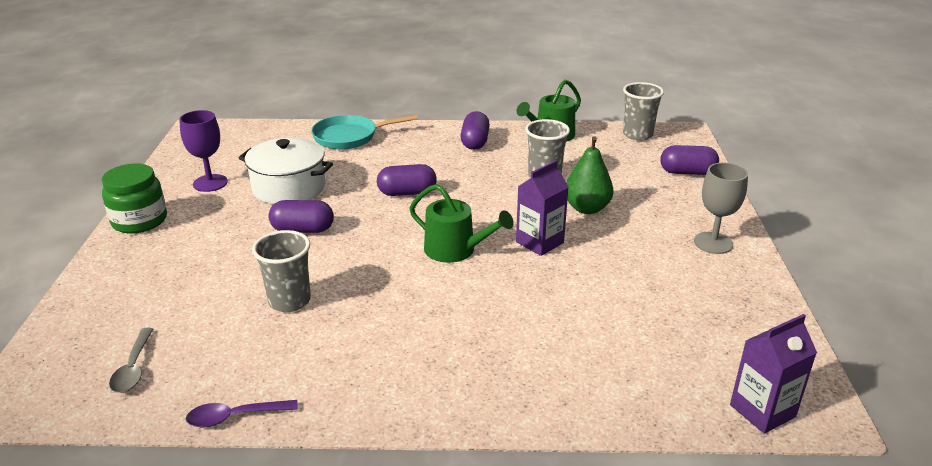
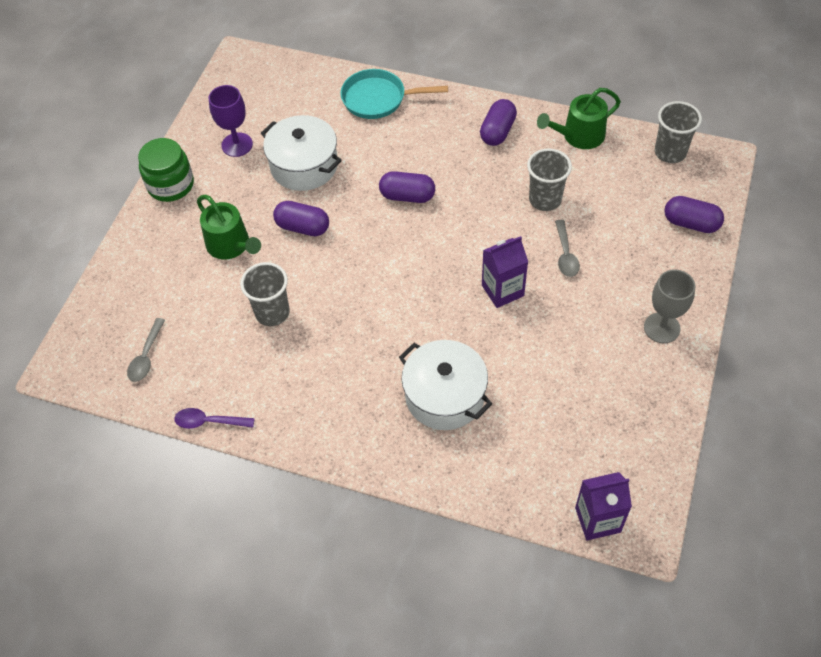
camera: 20 degrees right, 25 degrees up
(455, 250) = (425, 283): green watering can -> green watering can (231, 245)
(523, 335) = (444, 396): none -> white pot
(587, 208) = (565, 254): green pear -> grey spoon

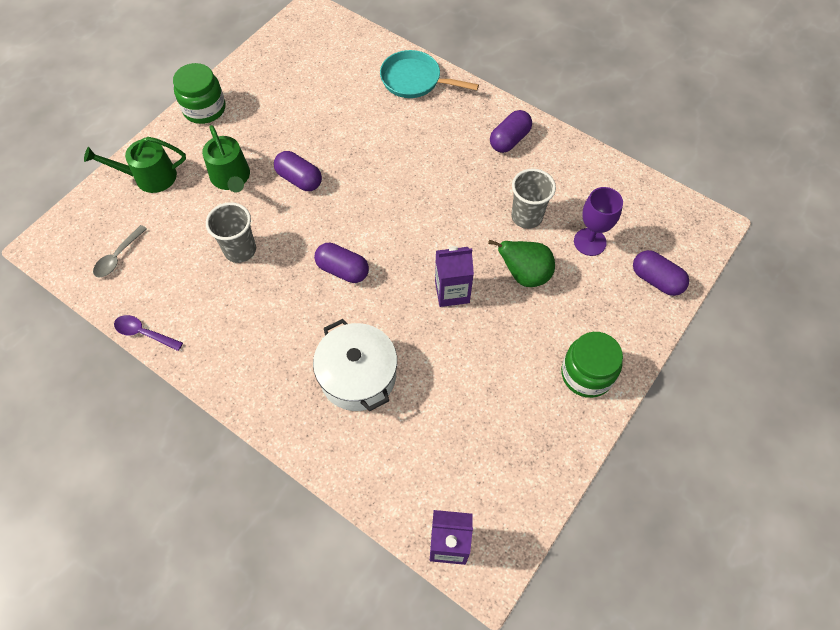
camera: 15 degrees right, 5 degrees up
(237, 145) = (275, 88): purple goblet -> purple goblet (590, 242)
(304, 166) = (324, 123): white pot -> none
(407, 196) = (403, 177): purple capsule -> purple capsule (343, 270)
(565, 254) = (524, 275): grey spoon -> green pear
(579, 136) = (583, 165): green watering can -> green watering can (149, 177)
(661, 328) = (586, 374): grey goblet -> green jar
(670, 152) = (663, 205): grey cup -> none

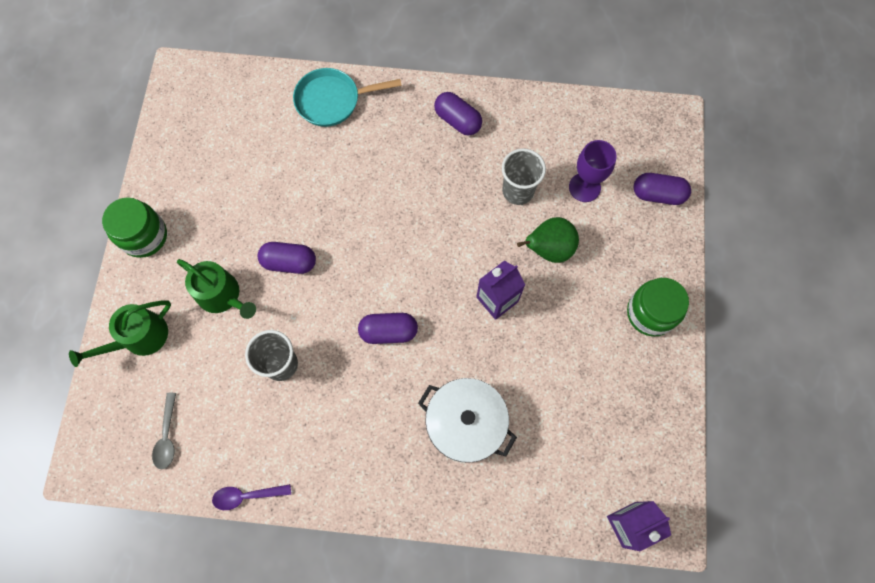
camera: 30 degrees left, 10 degrees up
(509, 140) = (457, 120): purple capsule -> purple capsule turned 60 degrees counterclockwise

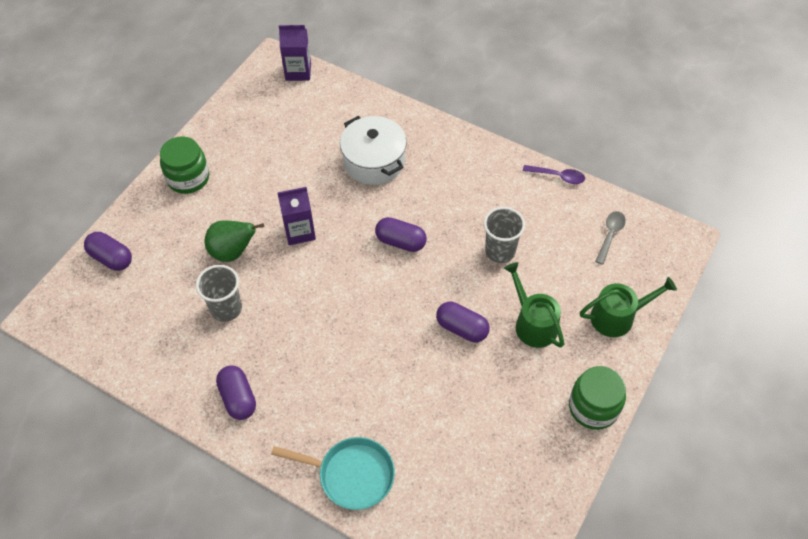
camera: 155 degrees left, 15 degrees down
(584, 187) = (167, 288): purple goblet -> none

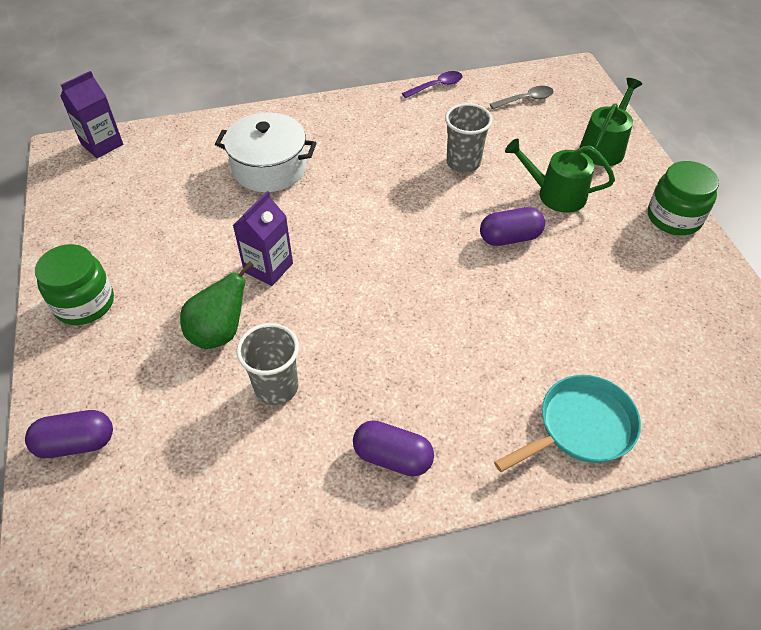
camera: 45 degrees left, 5 degrees down
(400, 242) = (374, 211): purple capsule -> none
(610, 235) = (526, 99): grey spoon -> grey spoon turned 90 degrees clockwise

